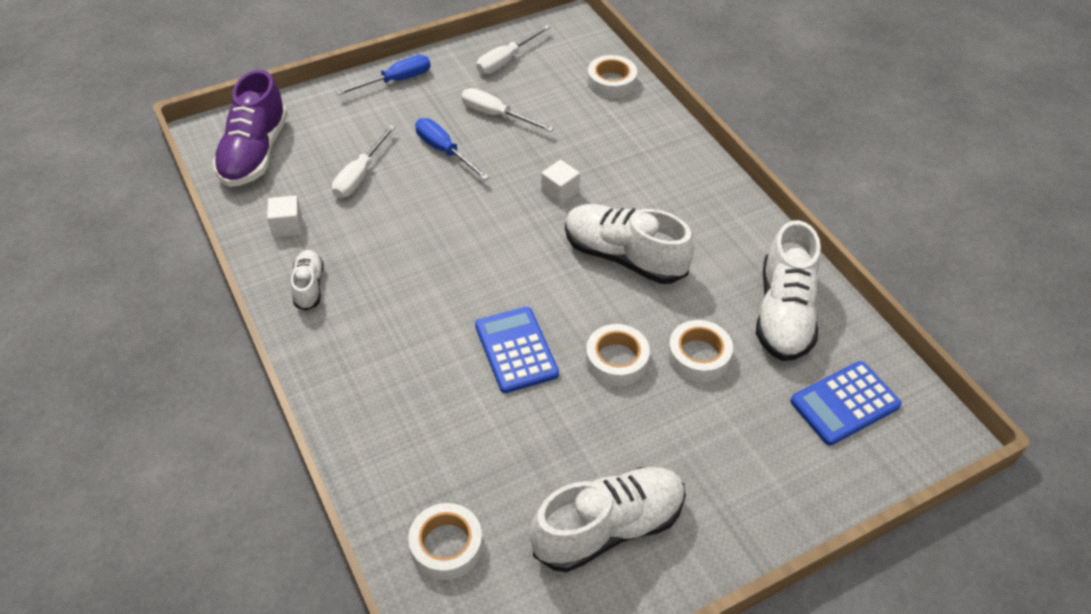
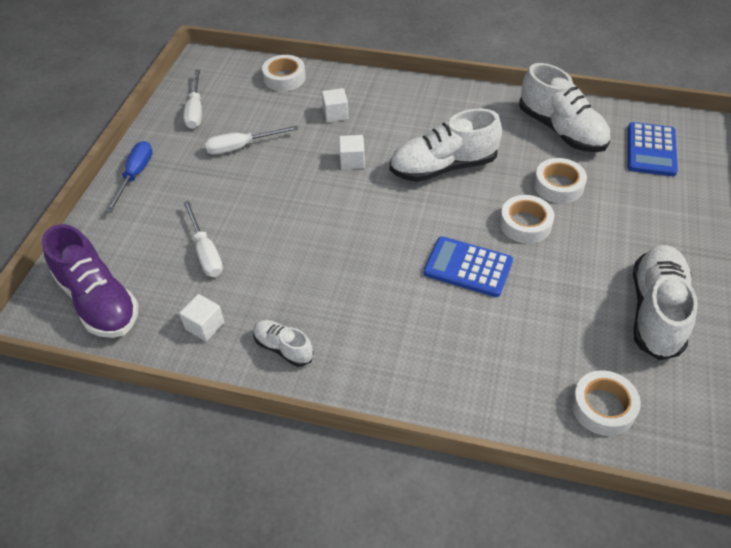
camera: 45 degrees left, 0 degrees up
(444, 151) = (241, 193): blue screwdriver -> none
(606, 143) = (335, 114): none -> white cube

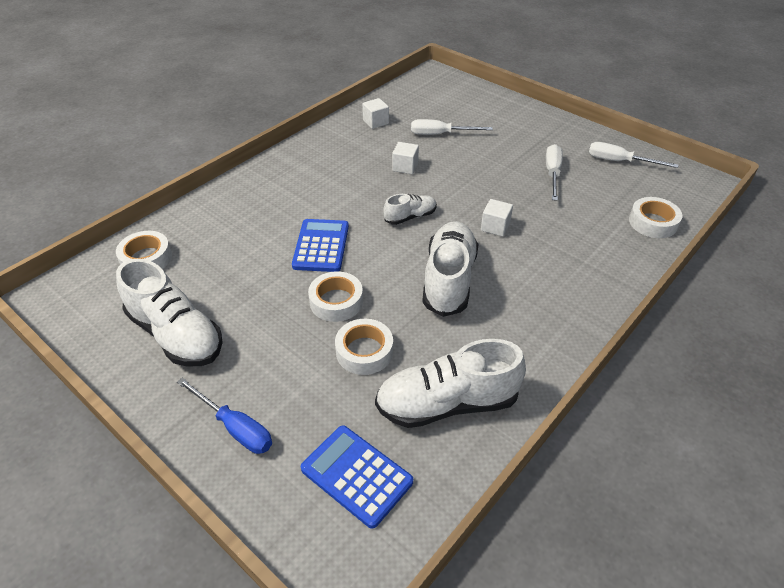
camera: 115 degrees right, 5 degrees down
(99, 301) = (429, 92): purple shoe -> none
(135, 175) = (545, 121): blue screwdriver -> blue screwdriver (235, 427)
(283, 348) = (331, 144): white shoe -> white shoe (410, 217)
(335, 114) = (573, 238): white cube -> white cube (405, 167)
(468, 267) = (321, 246): blue calculator -> blue calculator turned 45 degrees counterclockwise

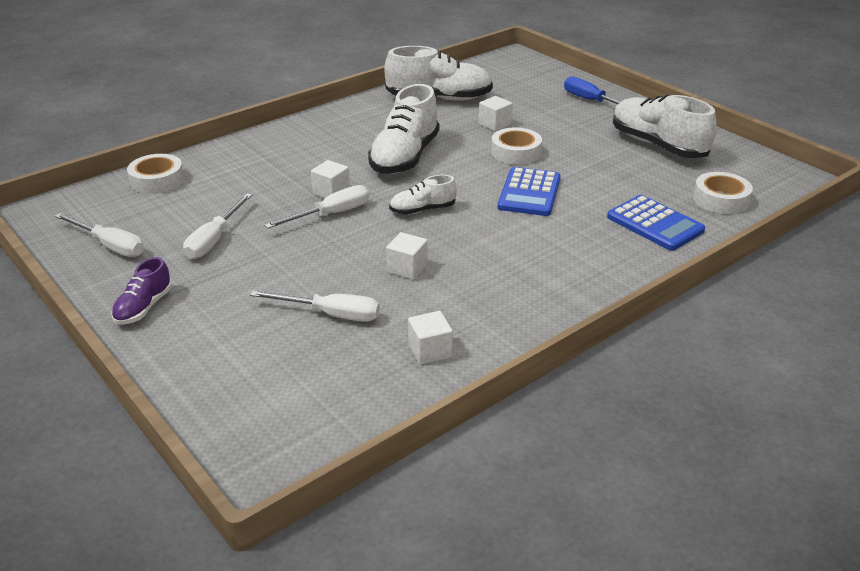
camera: 170 degrees left, 10 degrees down
(356, 475) = (508, 80): blue calculator -> blue calculator (655, 224)
(364, 351) = (494, 124): white tape -> white cube
(482, 204) = (331, 214): none -> white screwdriver
(553, 127) = (144, 307): none -> purple shoe

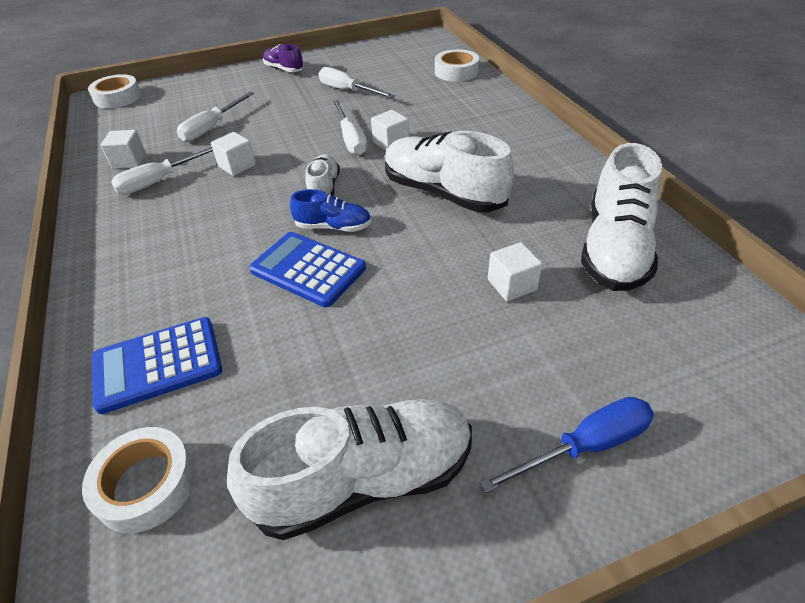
camera: 110 degrees right, 10 degrees up
(109, 246) = (367, 58): white screwdriver -> white screwdriver (160, 180)
(474, 193) = (333, 227): none -> blue shoe
(516, 152) = (416, 284): white tape -> white tape (117, 97)

